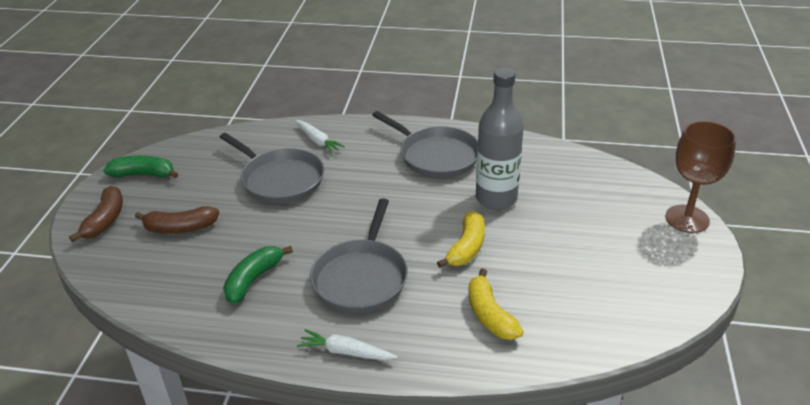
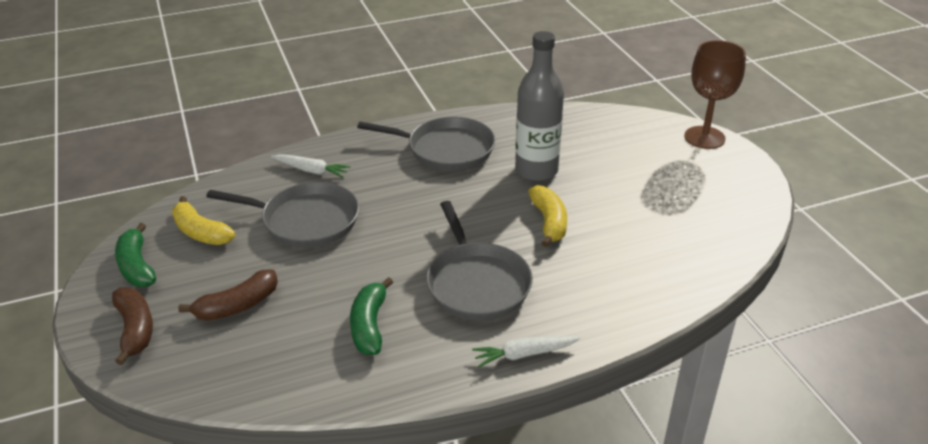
camera: 30 degrees left, 0 degrees up
(144, 174) = (137, 266): green banana -> green banana turned 90 degrees counterclockwise
(490, 315) = (620, 272): yellow banana -> yellow banana (201, 232)

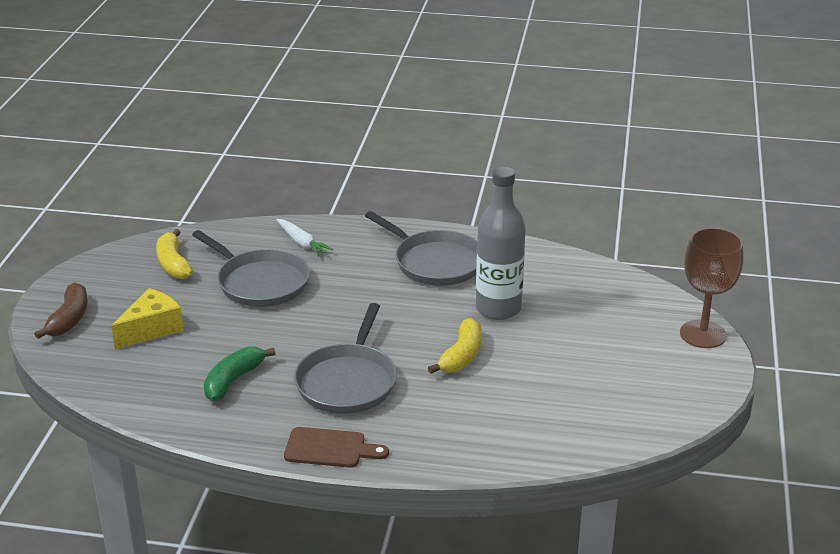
camera: 30 degrees right, 5 degrees down
(137, 266) = (107, 273): green banana -> none
(237, 306) = (152, 329): brown banana -> yellow cheese
(524, 354) = (330, 448): white carrot -> brown cutting board

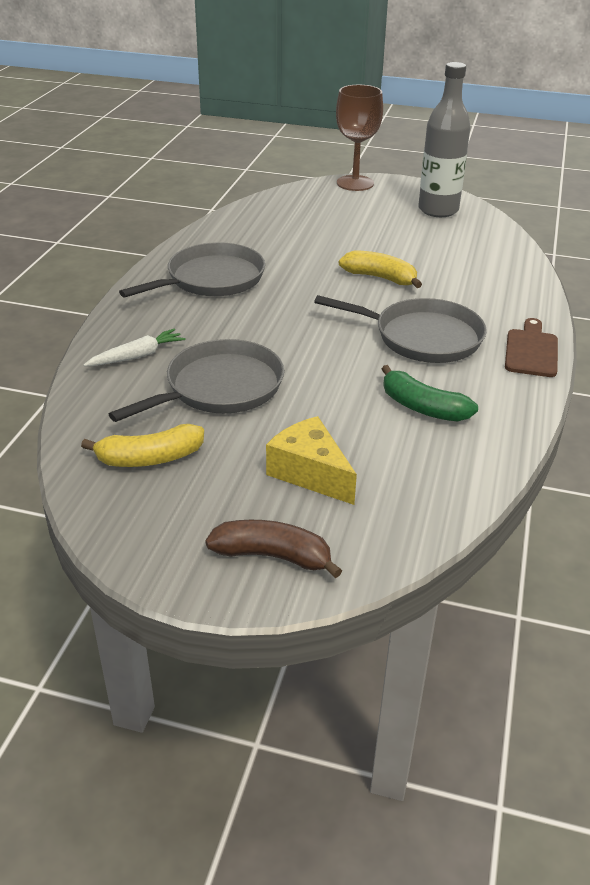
camera: 85 degrees left, 5 degrees up
(498, 308) = (304, 255): grey bottle -> grey bottle (438, 210)

